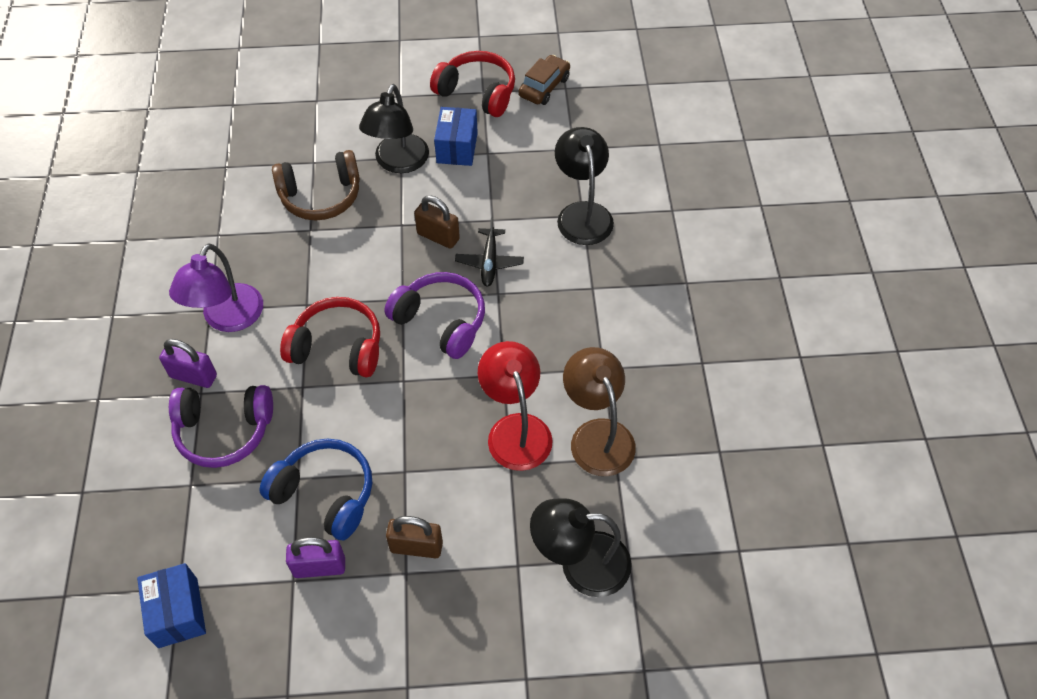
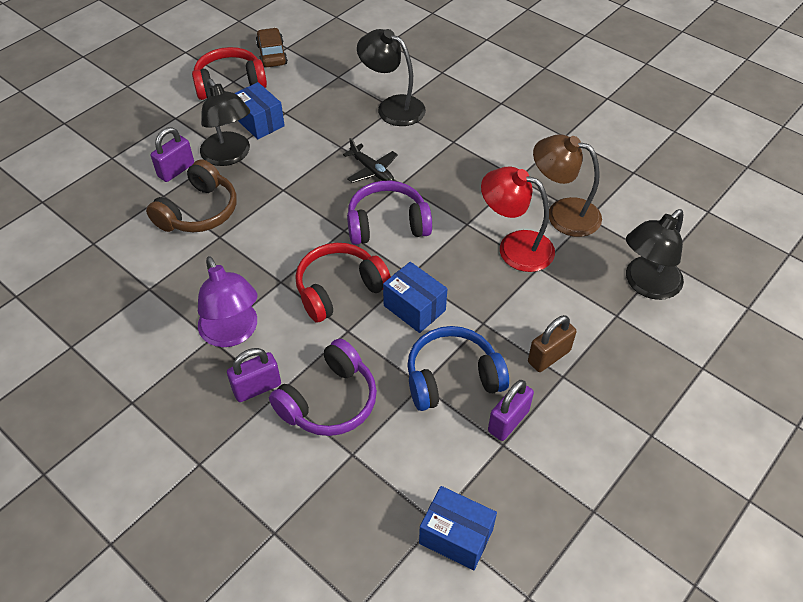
camera: 45 degrees left, 5 degrees down
(346, 146) = (176, 170): none -> purple padlock
(370, 412) = (414, 308): none -> blue box
(438, 236) = (318, 179): brown padlock -> none

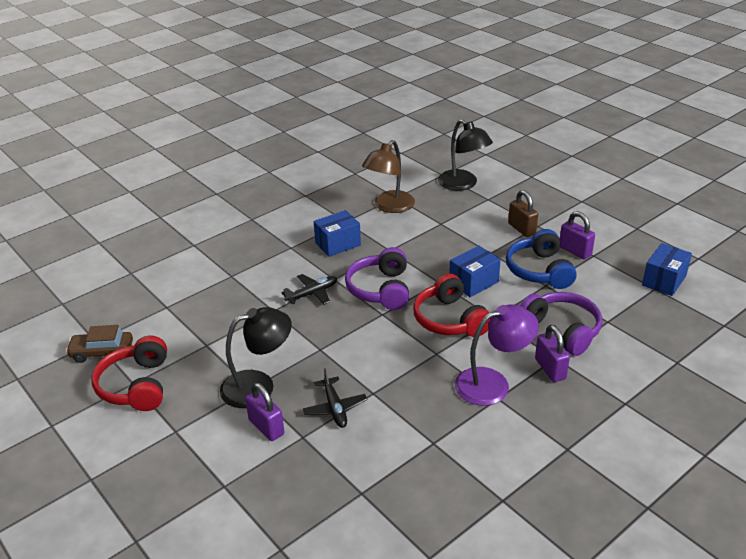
camera: 80 degrees left, 15 degrees down
(199, 211) = (335, 408): brown headphones -> black plane
(260, 122) = (214, 363): blue box -> blue box (338, 244)
(392, 107) = (230, 276): black lamp -> none
(515, 247) = (418, 231): red lamp -> none

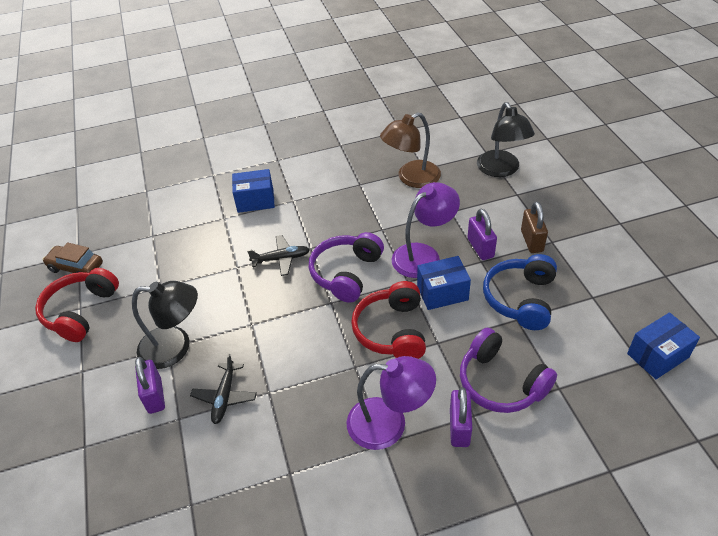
camera: 25 degrees right, 10 degrees up
(338, 244) = (337, 209): blue box -> blue box (255, 201)
(439, 260) = (423, 255): none -> purple lamp
(562, 330) = (501, 382): purple headphones -> purple headphones turned 150 degrees clockwise
(575, 251) = (574, 285): purple padlock -> purple padlock (480, 248)

